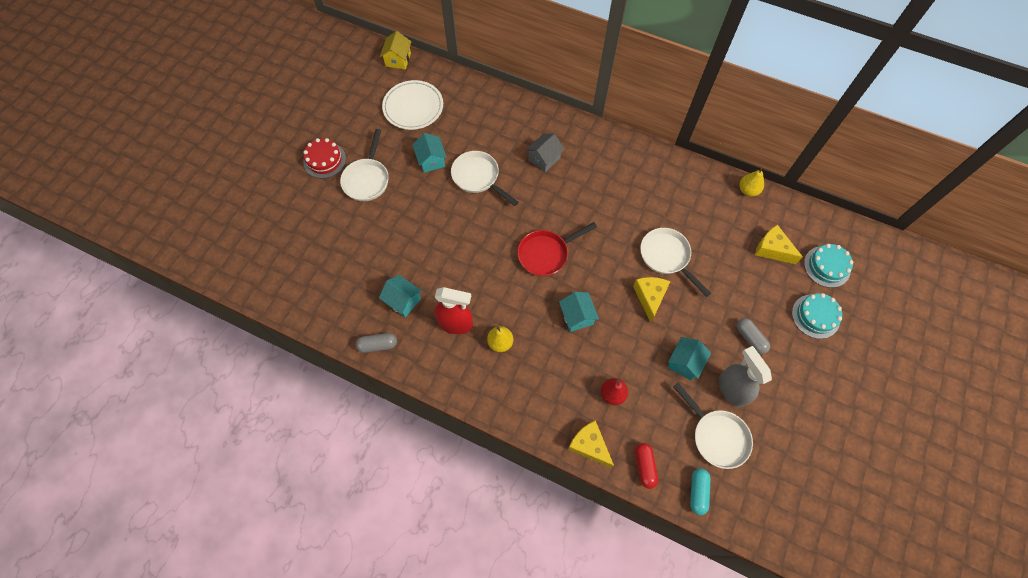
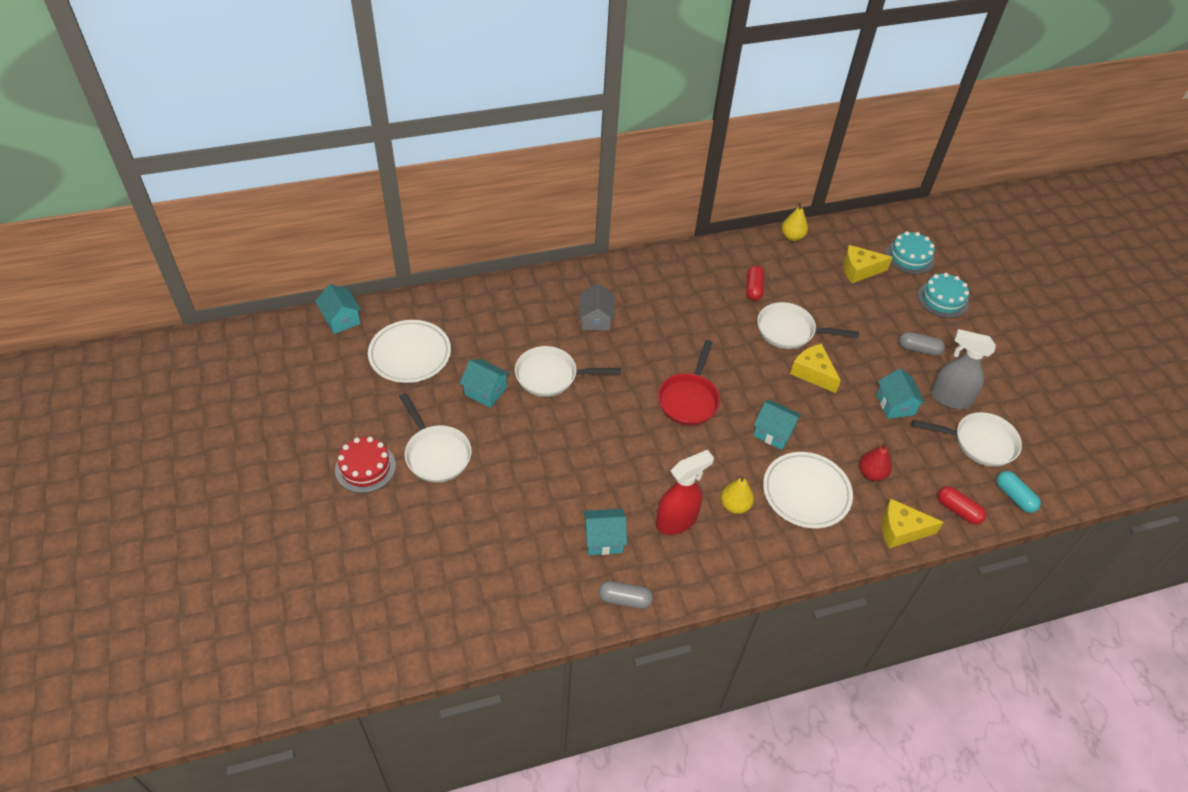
camera: 45 degrees left, 15 degrees down
(378, 345) = (624, 599): grey capsule -> grey capsule turned 60 degrees clockwise
(398, 60) = (341, 319): yellow house -> turquoise house
(554, 371) = (806, 492): none -> white plate
(674, 209) = (753, 288): none -> red capsule

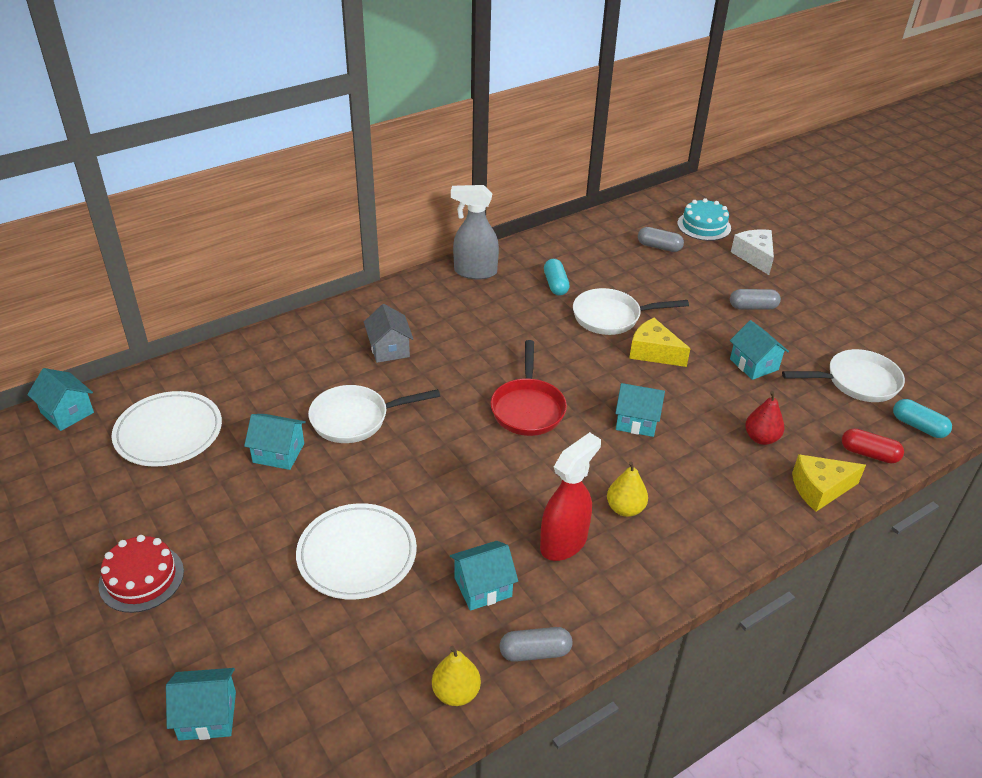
camera: 15 degrees left, 10 degrees down
(386, 581) = (207, 715): none -> turquoise house
(436, 454) = (234, 539): white pan -> none
(753, 288) = (555, 284): red capsule -> turquoise capsule
(792, 236) = (576, 229): yellow pear -> yellow pear (456, 692)
(806, 492) = (699, 475): white plate -> white plate (357, 554)
(859, 270) = (659, 247): yellow cheese -> grey capsule
(942, 299) = (754, 257): turquoise cake -> white cheese
(949, 398) = (806, 346): grey spray bottle -> grey spray bottle (475, 272)

